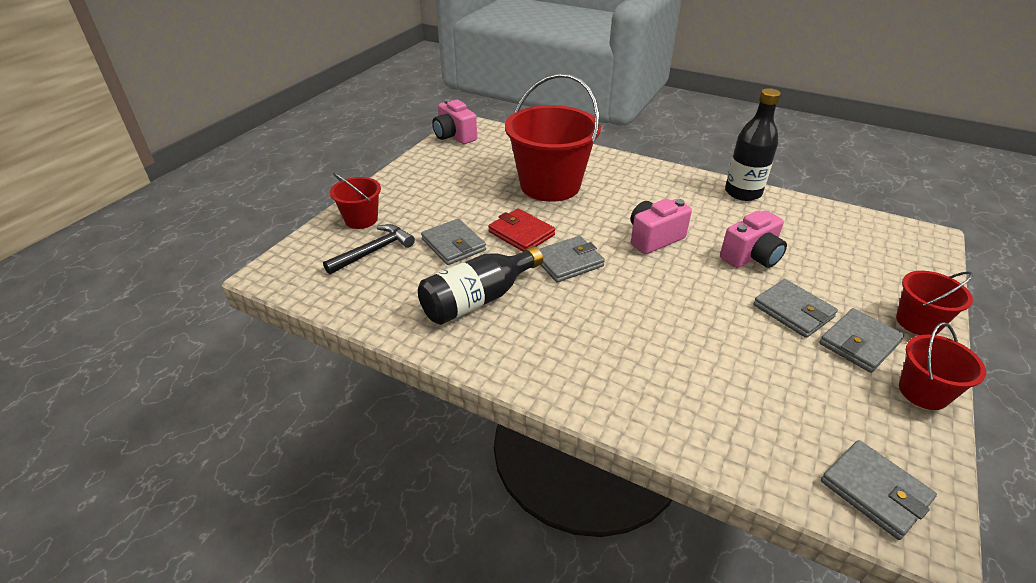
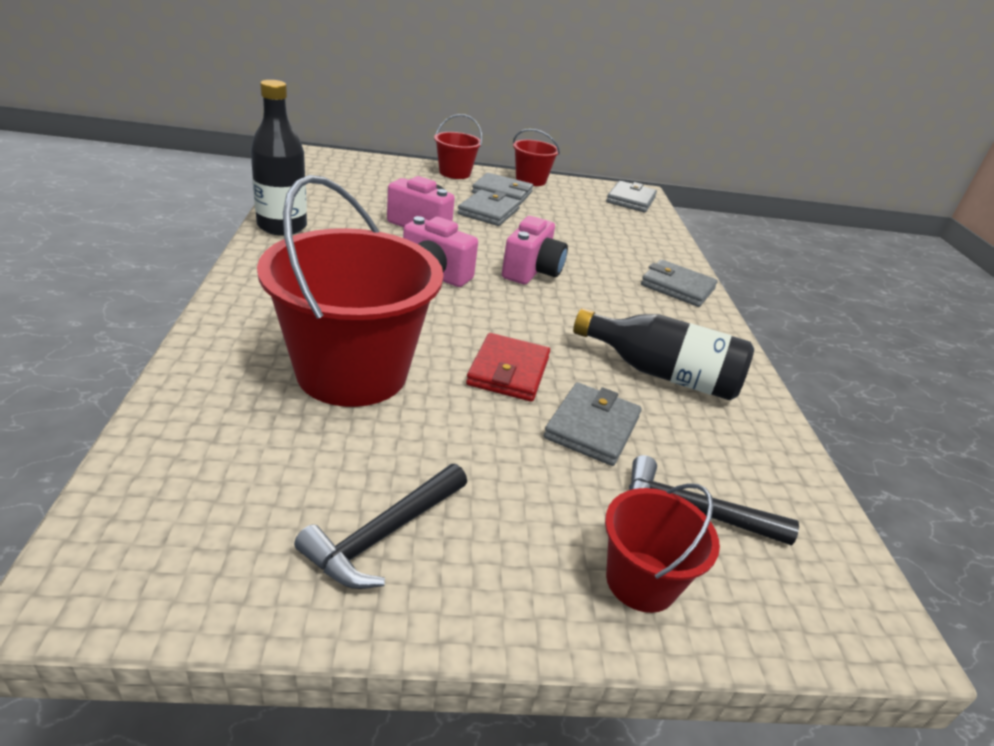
camera: 125 degrees left, 5 degrees down
(440, 172) = (383, 535): none -> black hammer
(454, 136) = (172, 587): pink camera -> pink camera (532, 271)
(568, 262) = (532, 324): grey wallet -> grey wallet (677, 287)

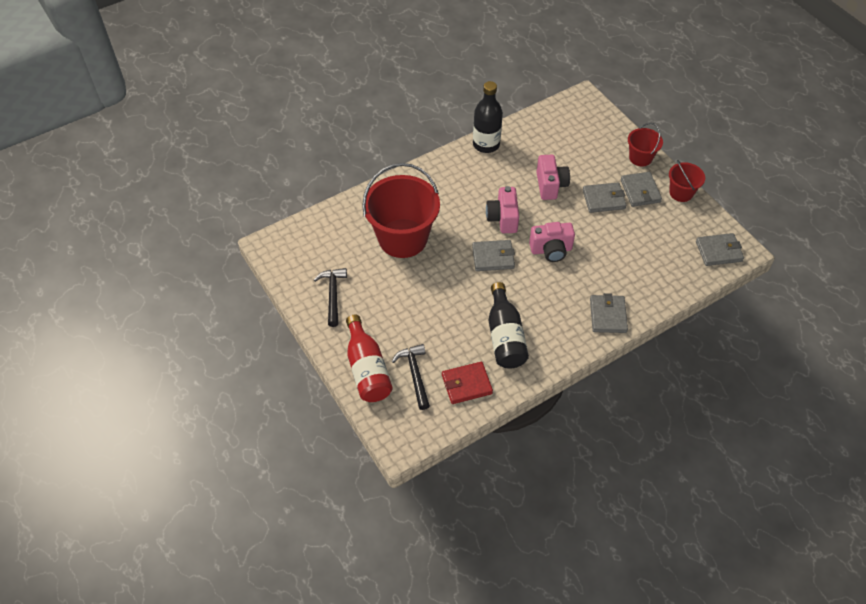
camera: 65 degrees right, 20 degrees up
(383, 535) = (333, 294): black hammer -> black hammer turned 75 degrees clockwise
(508, 371) = (451, 283): red wallet -> red wallet (466, 384)
(592, 427) = (438, 326): grey wallet -> grey wallet (493, 257)
(641, 581) = (367, 369): red bucket -> red bottle

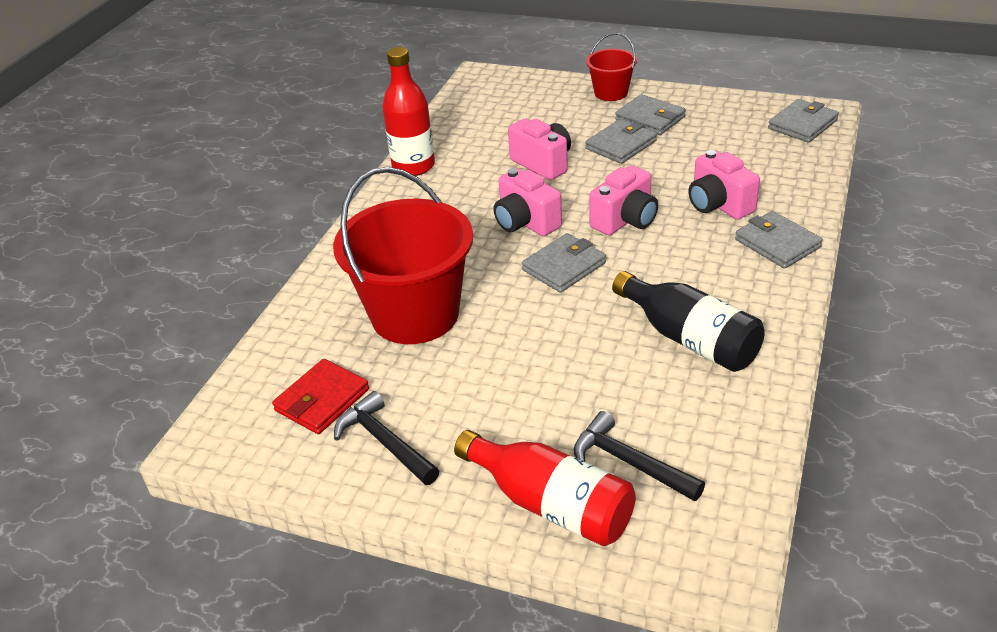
camera: 35 degrees left, 15 degrees down
(466, 384) = (714, 426): red wallet -> red wallet (322, 400)
(486, 144) = (413, 166): black bottle -> red bottle
(607, 272) = (718, 205): none -> pink camera
(681, 193) = (694, 99): red bucket -> none

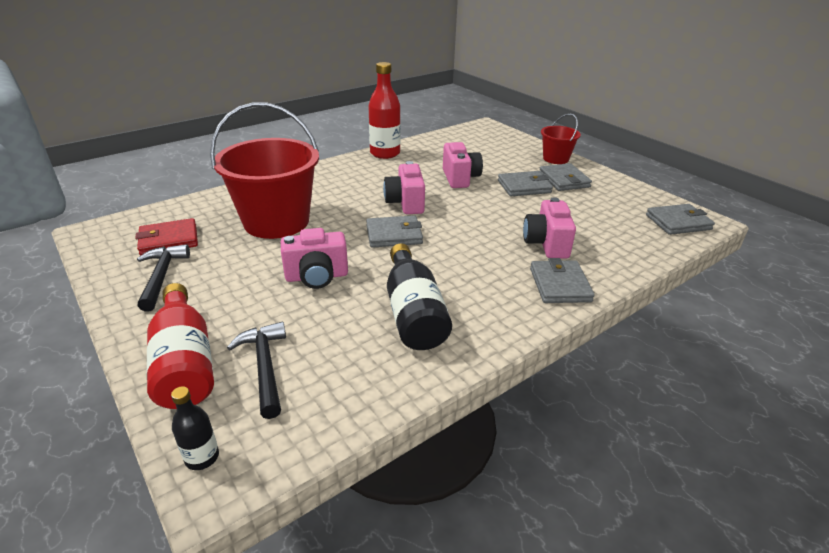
camera: 30 degrees right, 5 degrees down
(625, 220) = (469, 227): pink camera -> pink camera (317, 277)
(688, 562) = (202, 457): none -> black bottle

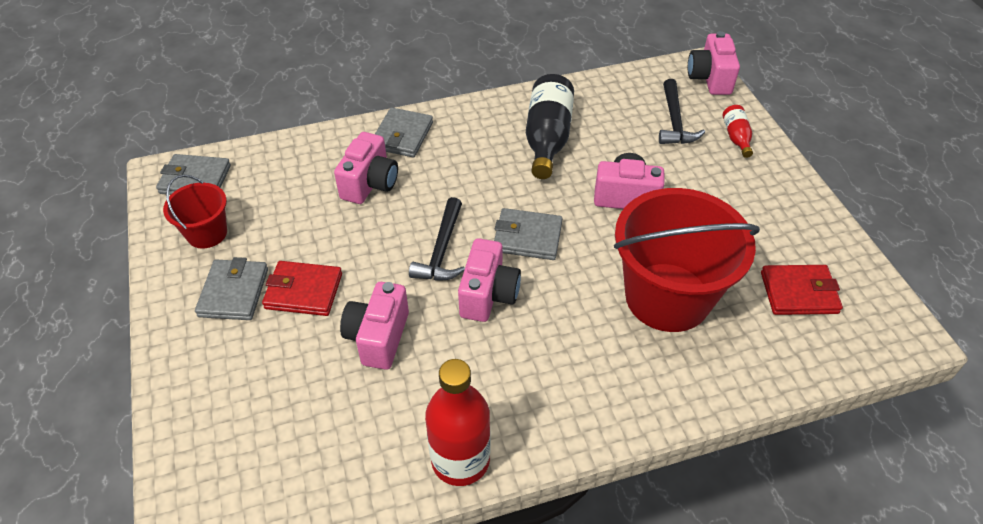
camera: 160 degrees left, 15 degrees up
(162, 276) = (786, 233): black hammer -> black hammer (441, 251)
(185, 363) = (736, 137): red bottle -> red bottle, size x0.51
(202, 457) = (710, 78): black bottle -> pink camera
(524, 187) = (303, 291): grey wallet -> red wallet
(555, 159) = (184, 356): red bucket -> red bucket (207, 233)

